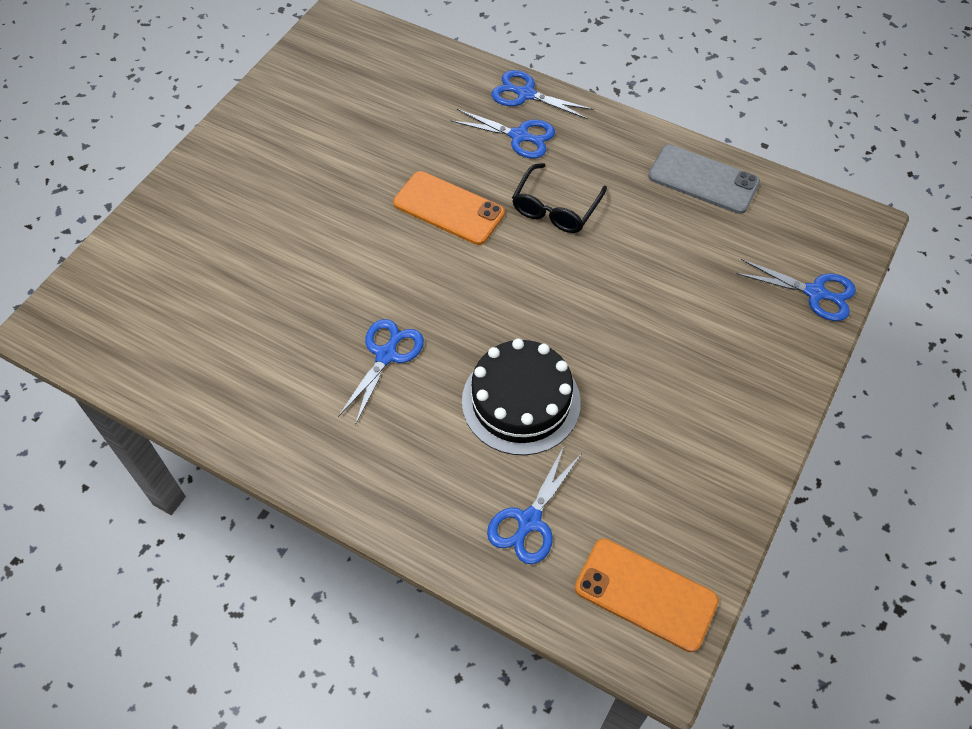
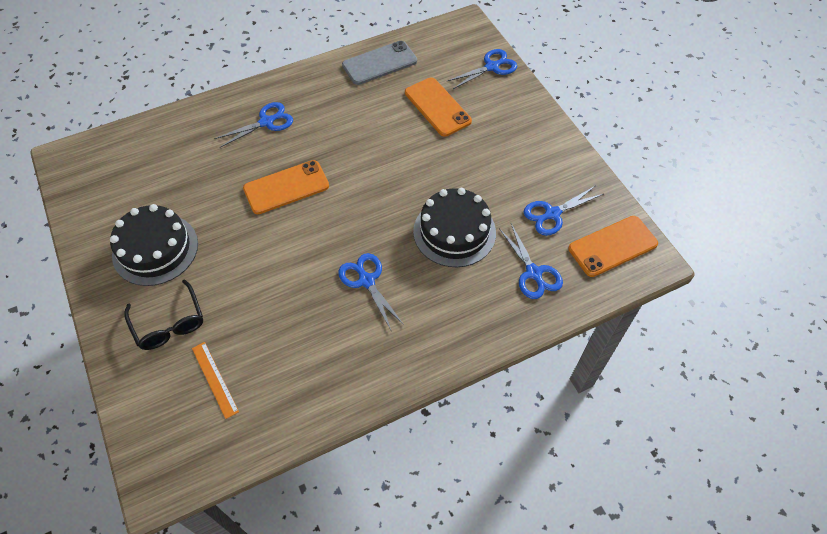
camera: 55 degrees left, 0 degrees up
(179, 299) = (215, 379): none -> orange ruler
(288, 156) = (155, 249): none -> black cake
(526, 94) = (237, 100): blue scissors -> blue scissors (552, 214)
(555, 208) = (336, 137): black glasses -> black glasses (169, 323)
(692, 275) = (437, 107): none -> orange phone

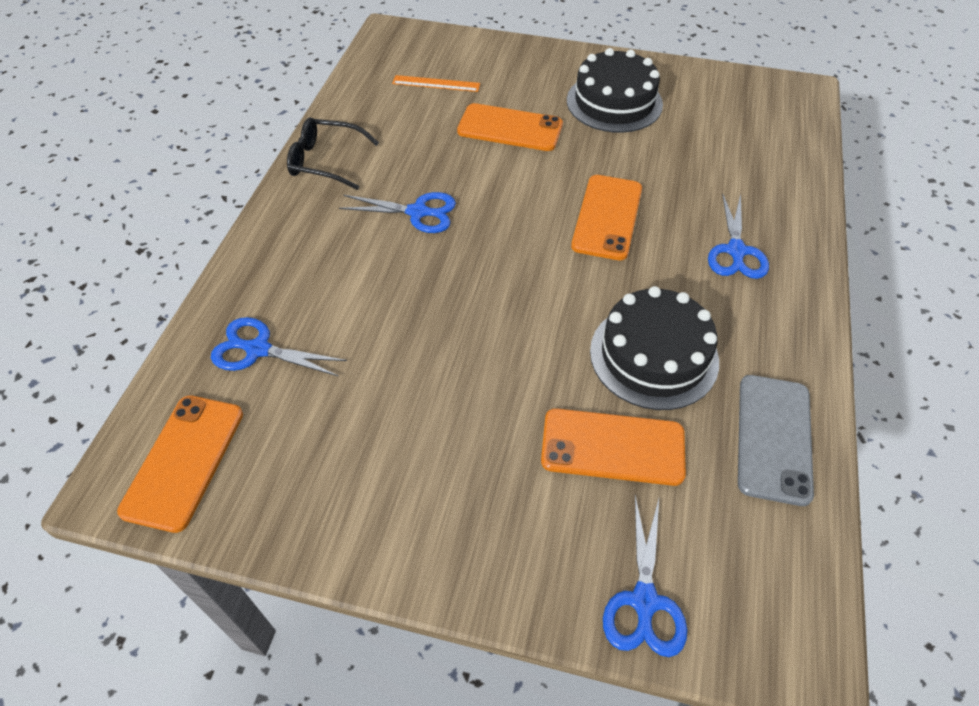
camera: 130 degrees right, 5 degrees down
(169, 323) = (520, 81): black glasses -> black glasses (325, 161)
(236, 290) = (510, 128): none -> orange phone
(454, 232) = (391, 318): black cake -> black cake (654, 355)
(552, 214) = (300, 435): blue scissors -> none

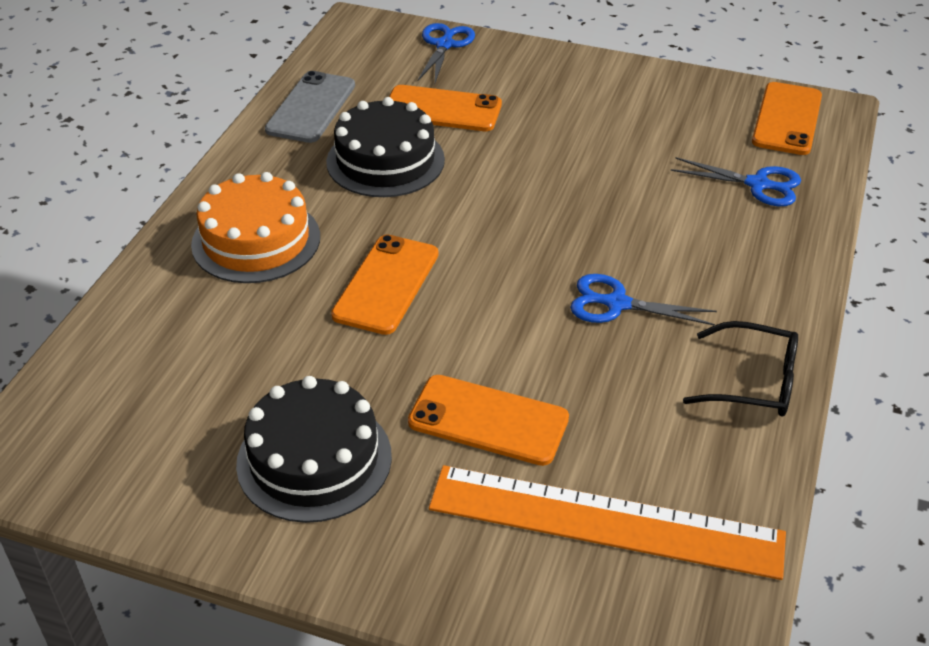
camera: 175 degrees left, 10 degrees down
(436, 84) = (605, 521): orange ruler -> orange ruler, size x2.32
(736, 251) = (256, 240): blue scissors -> orange cake

